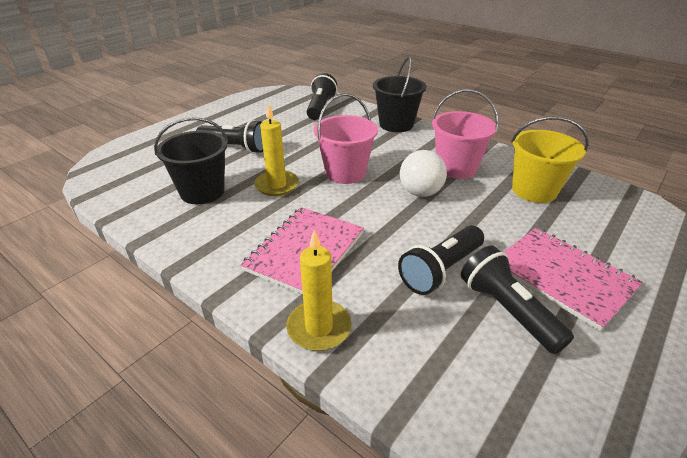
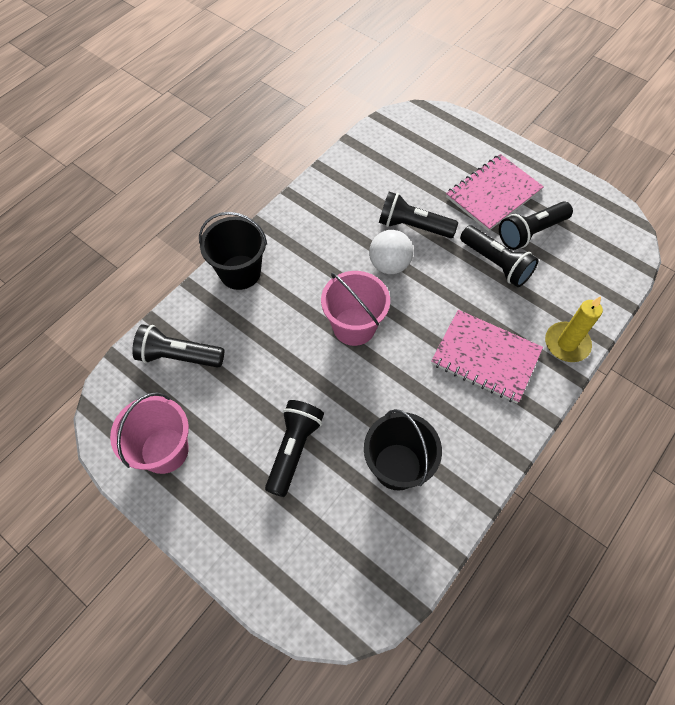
camera: 90 degrees left, 25 degrees up
(277, 185) = (381, 391): yellow candle -> none
(456, 168) = (343, 230): pink bucket -> pink bucket (164, 450)
(477, 209) = (413, 226): none -> black flashlight
(534, 190) = (382, 181): yellow bucket -> none

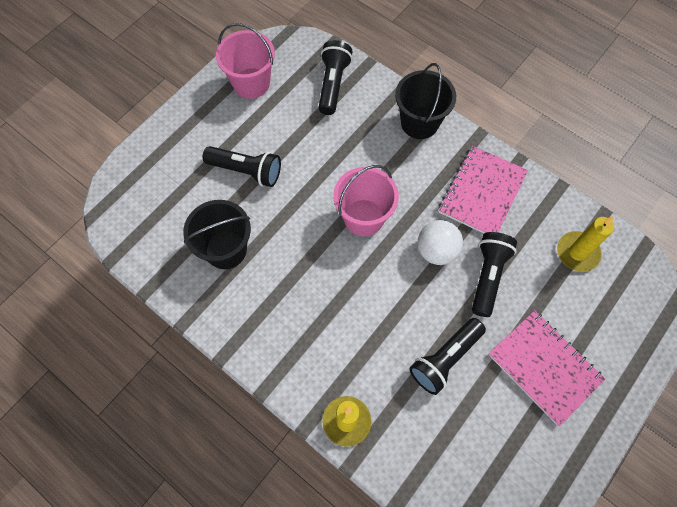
camera: 90 degrees right, 5 degrees up
(386, 161) = (577, 252): none -> yellow candle
(485, 357) = (331, 335): pink notebook -> pink notebook (482, 192)
(531, 232) = (492, 404): black flashlight -> none

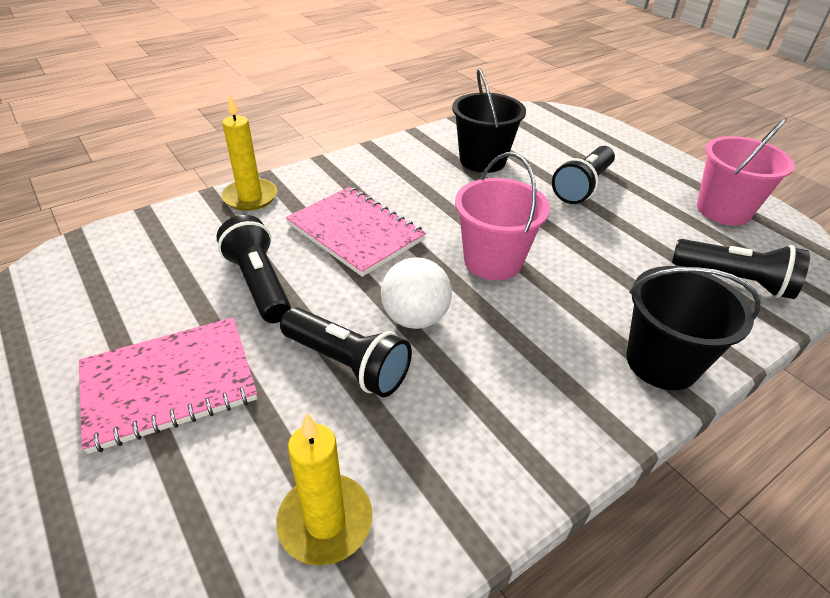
camera: 105 degrees right, 25 degrees down
(482, 192) = (502, 406): pink notebook -> pink notebook (355, 232)

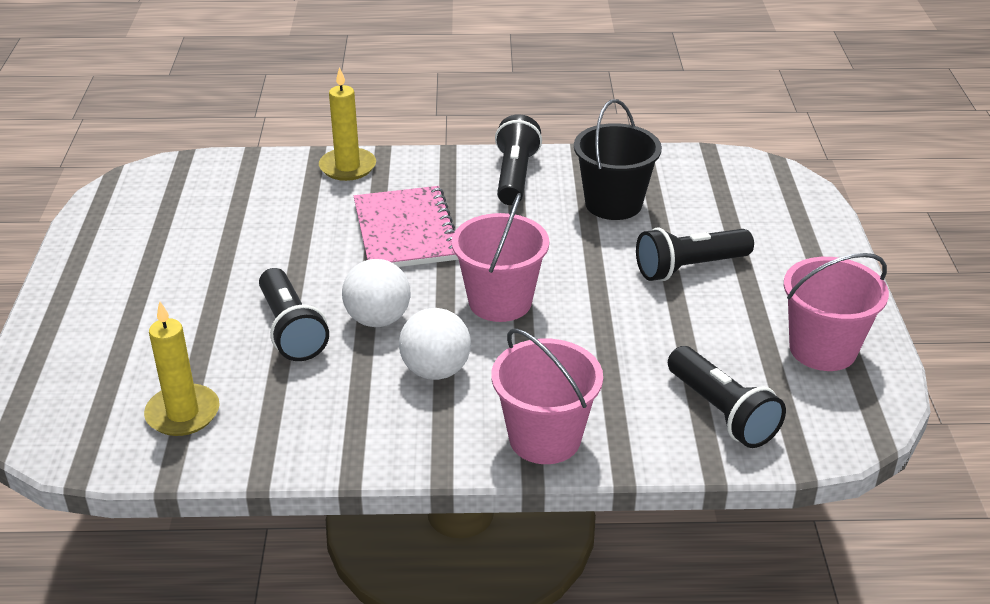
camera: 35 degrees right, 5 degrees down
(169, 384) = (162, 291): pink notebook -> none
(259, 284) = (285, 245): black flashlight -> black flashlight (515, 176)
(513, 343) = (436, 370): none -> white ball
(661, 362) = (545, 438): black bucket -> pink bucket

